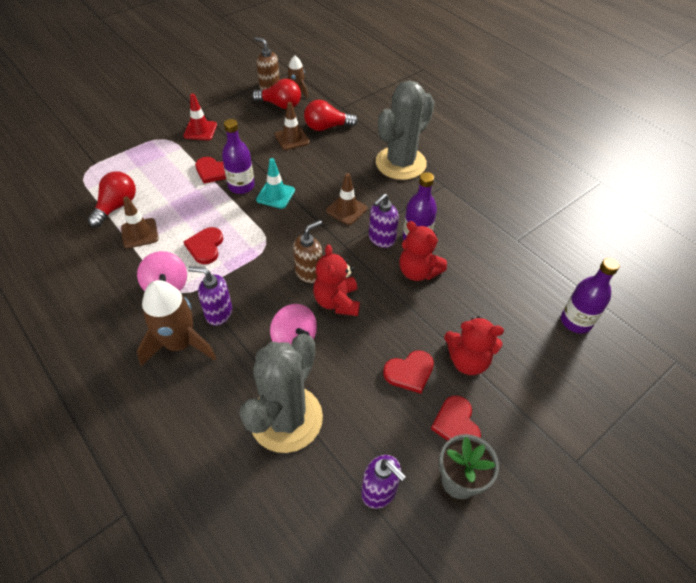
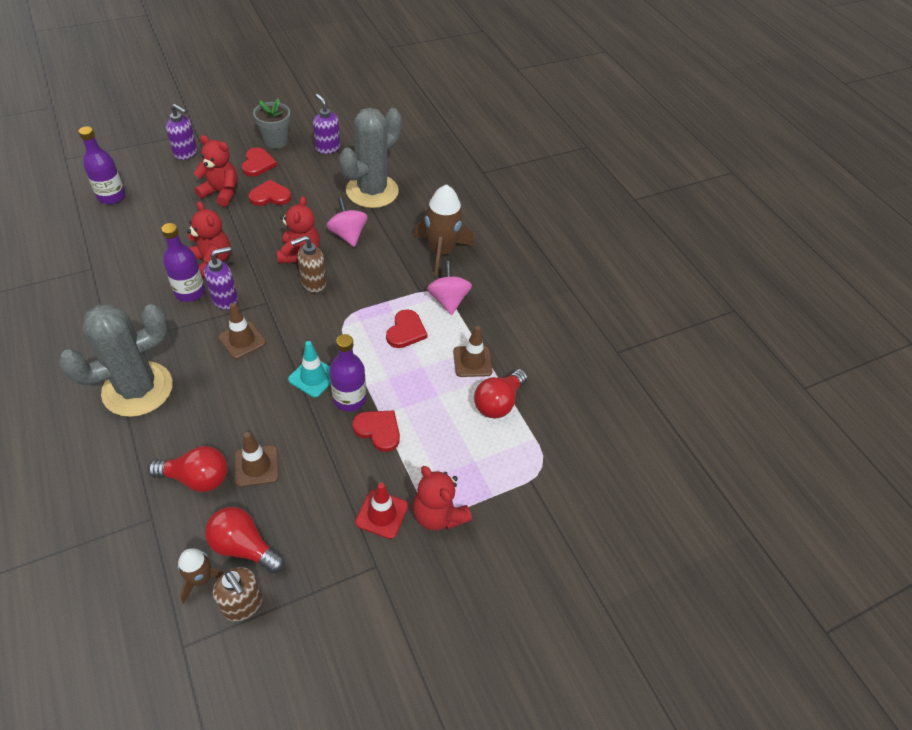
camera: 170 degrees left, 0 degrees up
(162, 136) = (438, 514): none -> red teddy bear
(218, 313) = (405, 267): purple soap dispenser -> purple soap dispenser (186, 153)

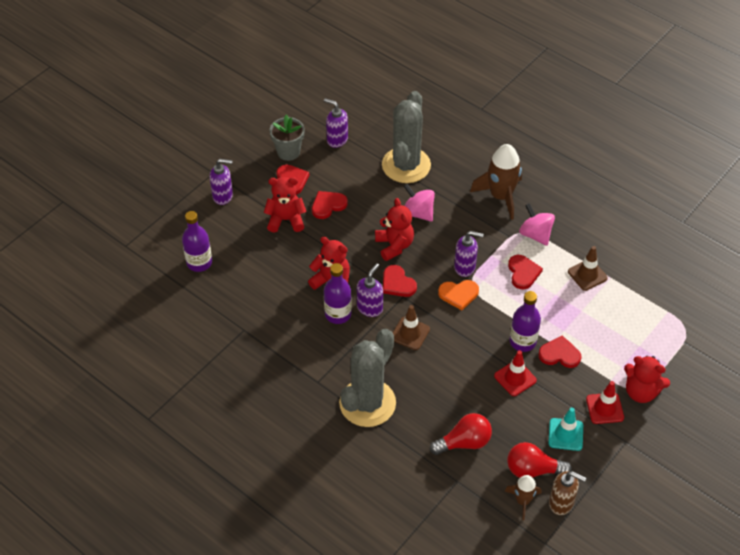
camera: 20 degrees left, 0 degrees up
(256, 466) = (497, 416): brown traffic cone -> none
(272, 288) = (397, 283): none -> red heart
(310, 434) = (515, 378): none -> red traffic cone
(313, 283) = (425, 265): brown soap dispenser -> none
(313, 377) = (484, 337): turquoise traffic cone -> turquoise traffic cone (565, 434)
(323, 324) = (458, 294): none -> orange heart
(351, 301) = (465, 267): none -> purple soap dispenser
(498, 402) = (626, 297): red light bulb -> none

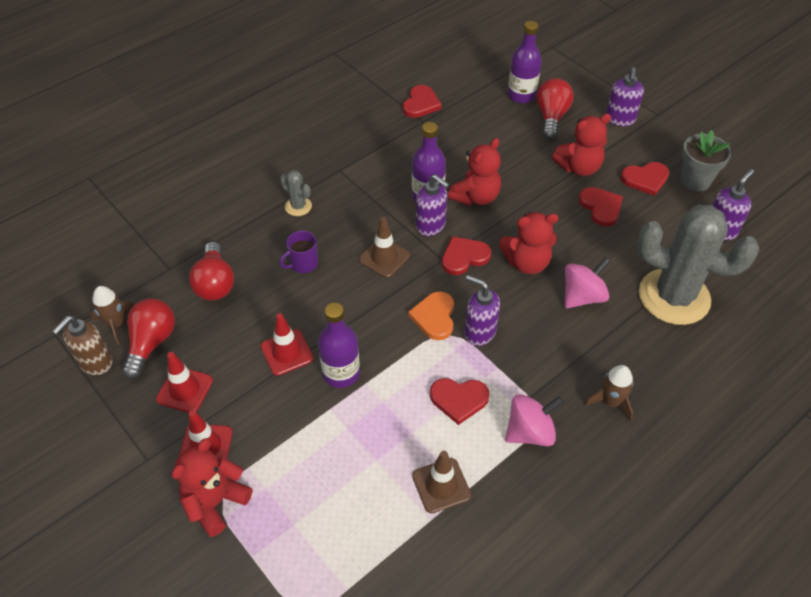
camera: 100 degrees right, 0 degrees up
(226, 240) = (551, 117): none -> red light bulb
(286, 220) = (579, 167): red teddy bear -> red teddy bear turned 60 degrees clockwise
(367, 403) = (298, 206): grey cactus -> grey cactus, size x0.42
(429, 386) = (303, 263): none -> purple mug
(465, 267) = (479, 332): purple soap dispenser -> purple soap dispenser turned 105 degrees clockwise
(500, 196) = (610, 402): brown rocket -> brown rocket, size x0.56
(559, 354) = (308, 413): red heart -> red heart (421, 104)
(565, 434) = (185, 390): turquoise traffic cone -> red traffic cone

